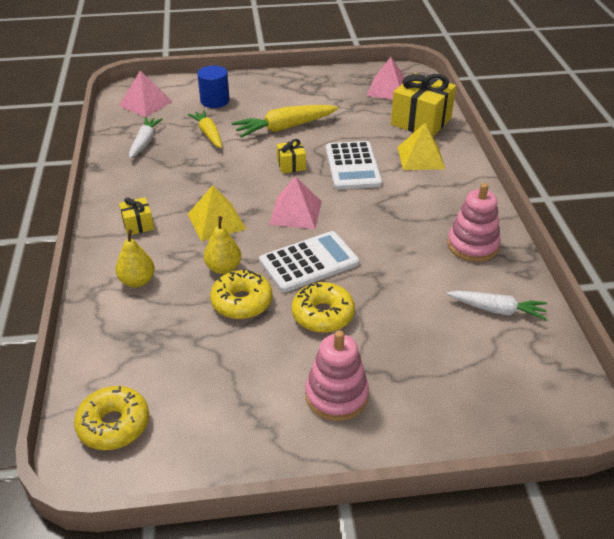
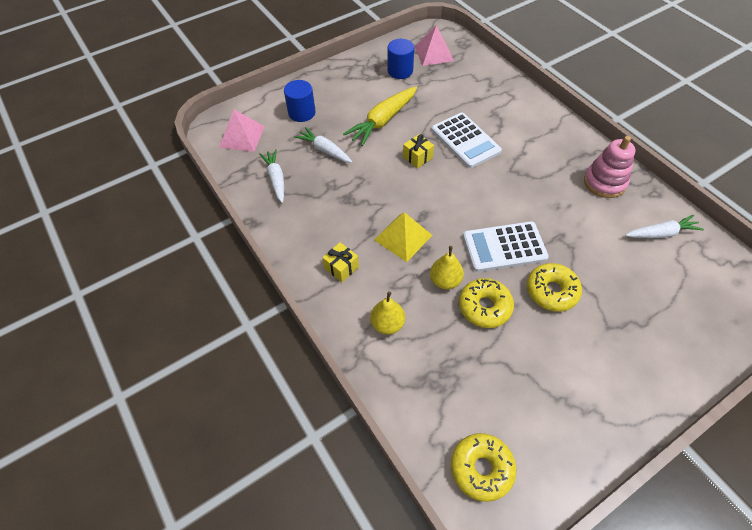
camera: 25 degrees left, 15 degrees up
(208, 134) = (324, 150): yellow carrot -> white carrot
(295, 212) = (457, 203): pink pyramid -> none
(309, 262) = (504, 247): white calculator -> white calculator turned 135 degrees counterclockwise
(336, 395) = (616, 359): pink stacking toy -> none
(340, 94) = (400, 71): none -> blue cylinder
(420, 157) = (509, 113): yellow pyramid -> none
(421, 121) = (482, 77): yellow gift -> none

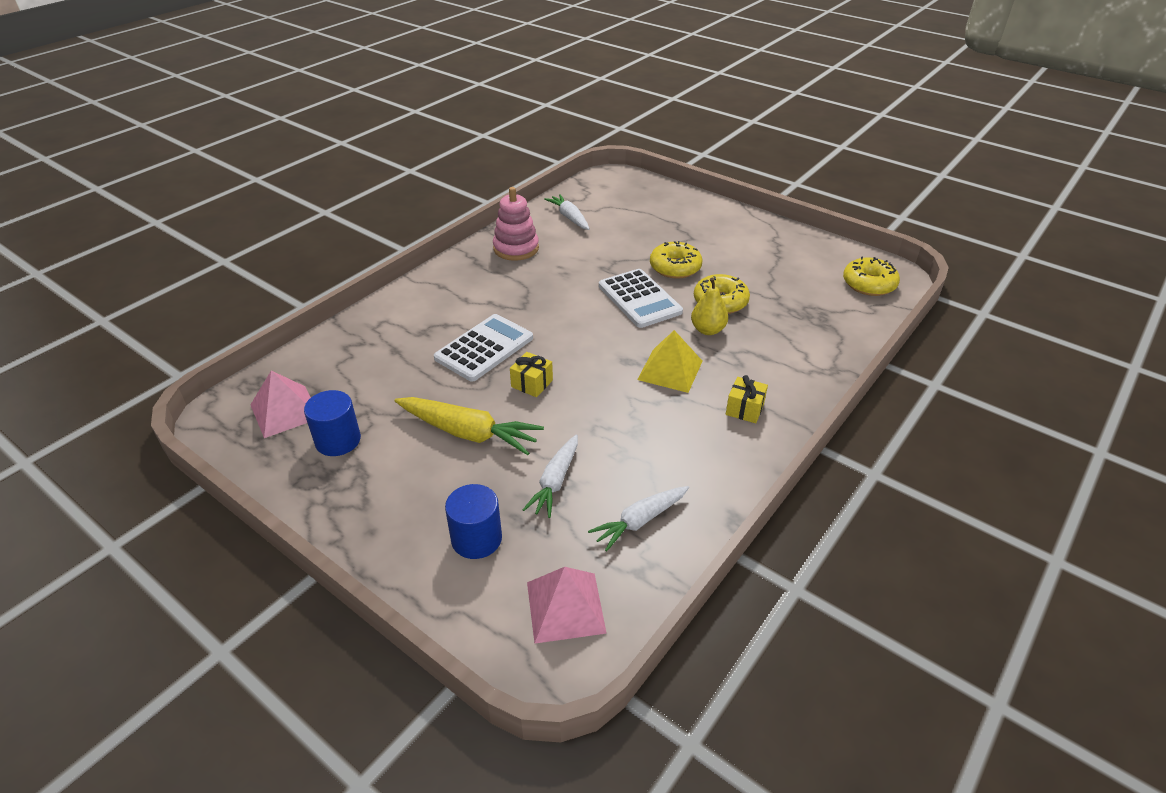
camera: 110 degrees left, 15 degrees down
(387, 324) = (787, 358): yellow pear -> none

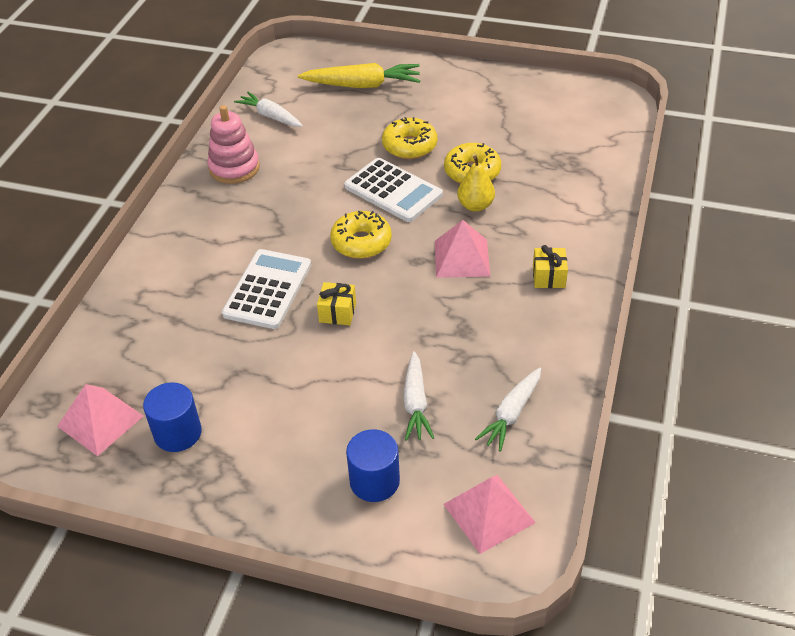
camera: 20 degrees left, 5 degrees up
(469, 433) = (305, 382): yellow carrot -> yellow carrot (363, 85)
(670, 370) = (462, 258): yellow pyramid -> pink pyramid
(869, 284) = (599, 115): yellow donut -> yellow donut (361, 242)

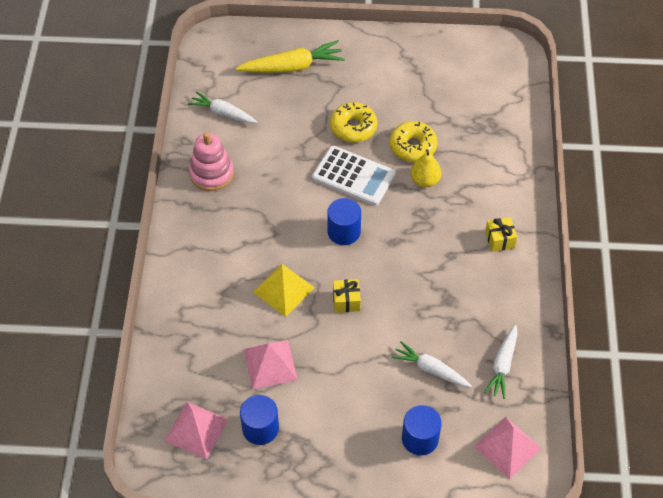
camera: 15 degrees left, 10 degrees up
(267, 289) = (283, 289): white calculator -> yellow pyramid
(361, 242) = (344, 232): yellow donut -> blue cylinder
(416, 403) = (430, 369): white carrot -> white carrot turned 135 degrees clockwise
(462, 258) = (428, 233): pink pyramid -> pink pyramid (270, 364)

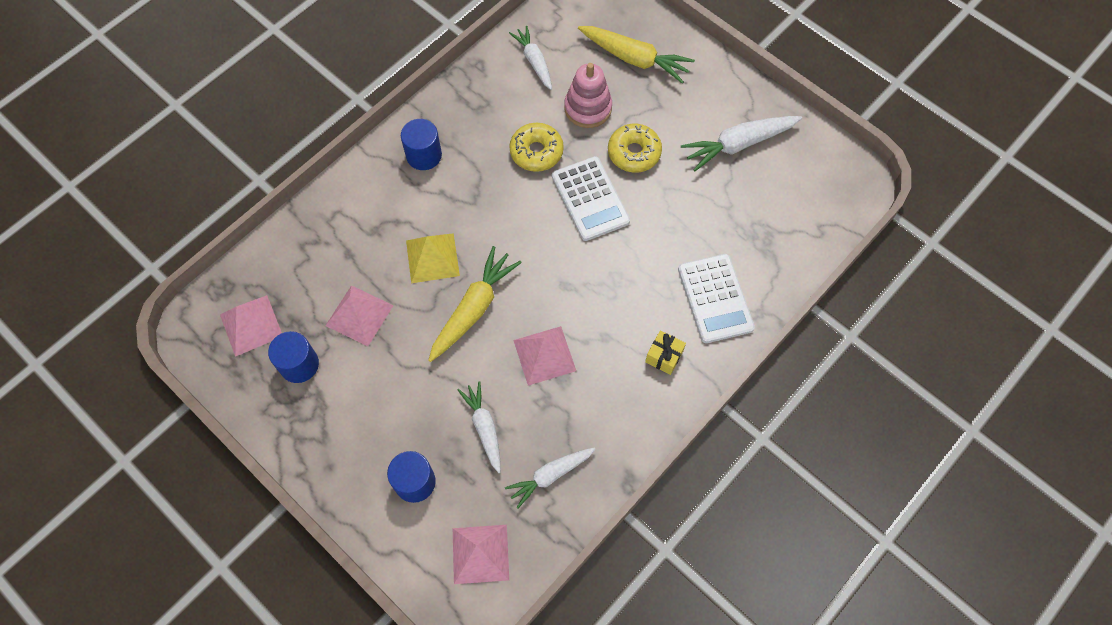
camera: 40 degrees right, 10 degrees up
(211, 173) = (473, 110): pink stacking toy -> pink stacking toy (588, 108)
(344, 232) = (532, 244): blue cylinder -> blue cylinder (424, 155)
(346, 301) = (474, 308): yellow gift -> yellow carrot
(413, 146) = (670, 209): yellow donut -> yellow donut (536, 152)
(416, 77) = (738, 145): none -> white carrot
(423, 295) = (544, 355): none -> pink pyramid
(425, 180) = (650, 249): yellow pear -> none
(496, 181) = (715, 298): none -> white calculator

